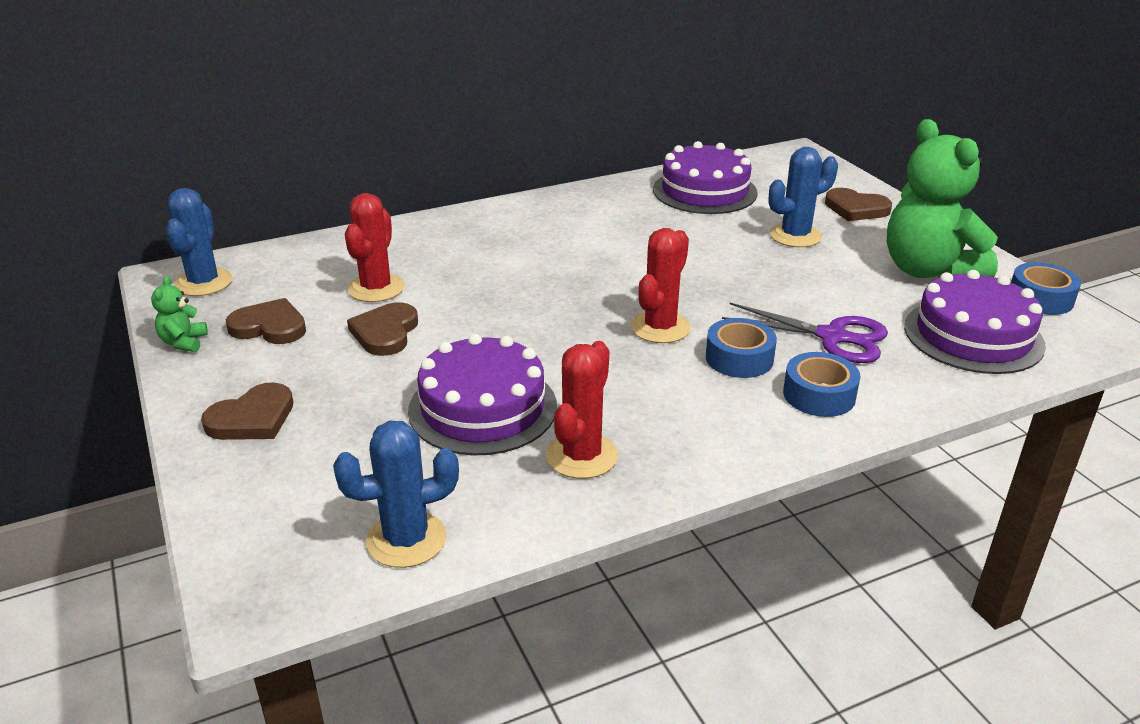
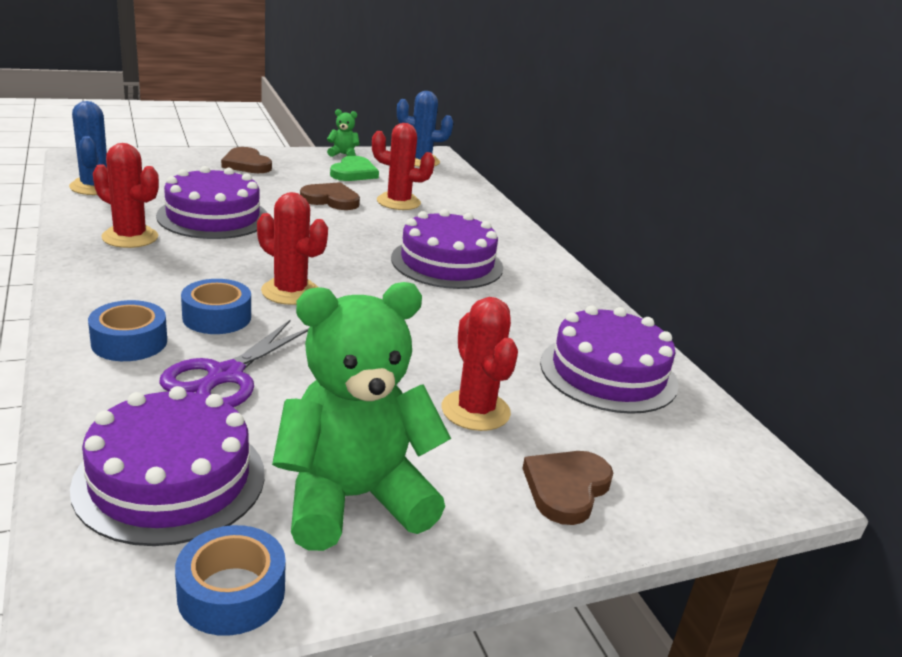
camera: 90 degrees right, 5 degrees down
(269, 327) = (354, 173): brown heart -> green heart
(542, 254) = (447, 263): none -> purple cake
(795, 236) = (475, 411): blue cactus -> red cactus

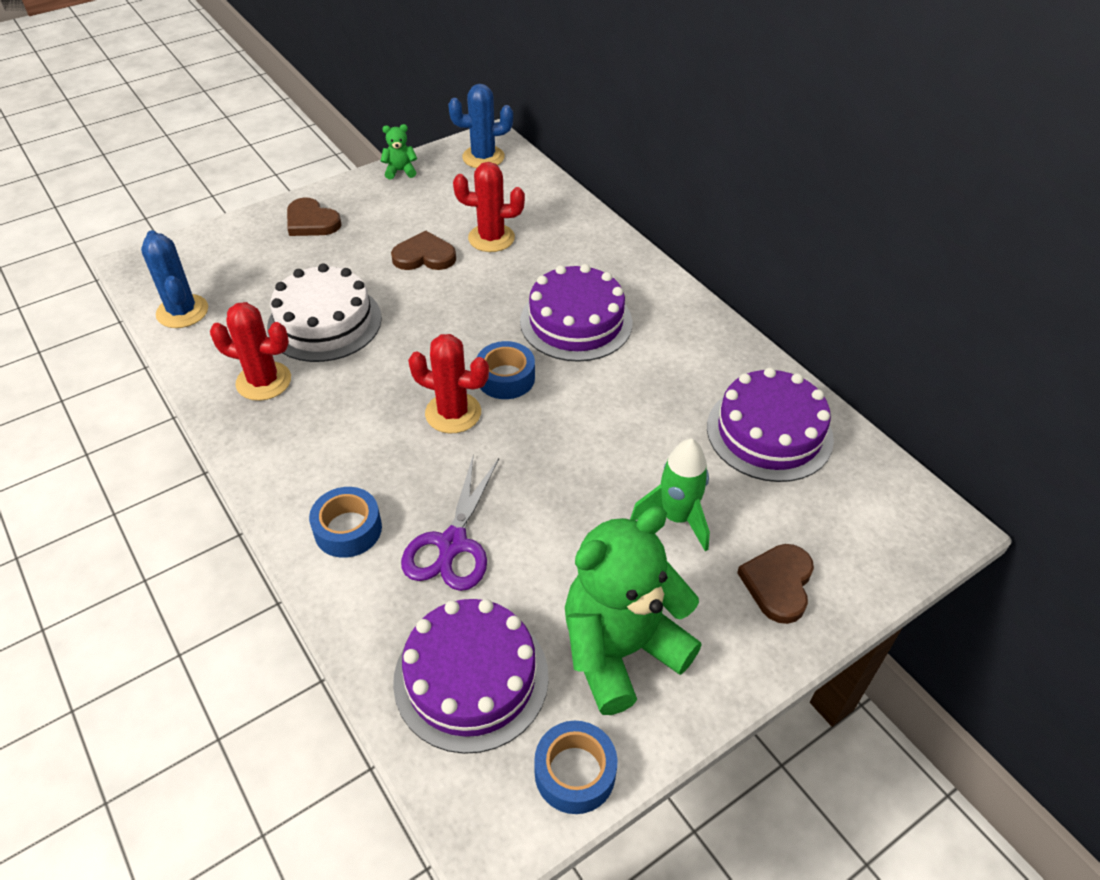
camera: 10 degrees left, 20 degrees up
(213, 217) = (324, 322): purple cake -> white cake
(217, 317) = (406, 470): blue tape -> blue tape (505, 378)
(354, 173) = (426, 201): green heart -> none
(475, 411) = (676, 518): red cactus -> green rocket

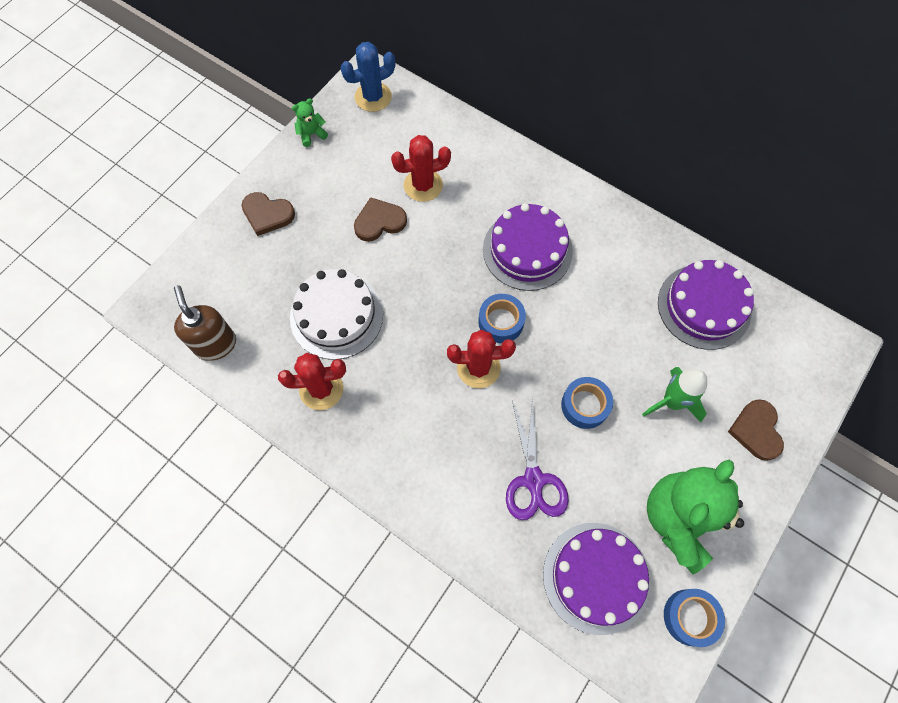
camera: 20 degrees left, 20 degrees up
(182, 311) = (215, 344): blue cactus -> brown soap dispenser
(348, 529) = (456, 495): blue tape -> blue tape (585, 405)

